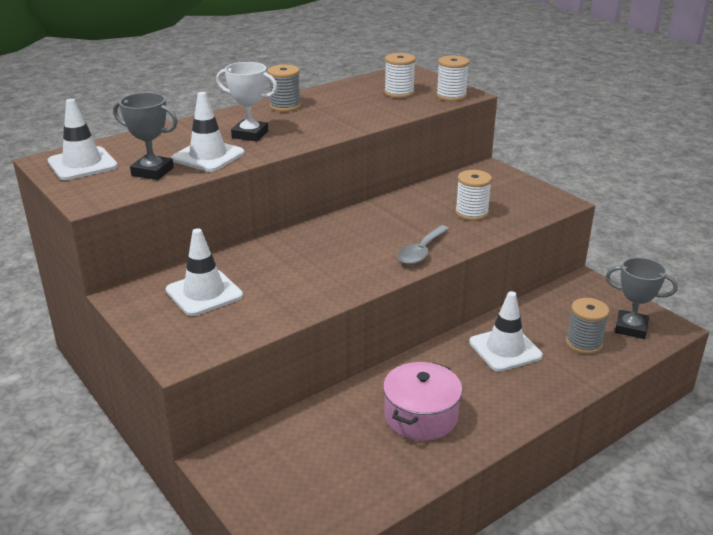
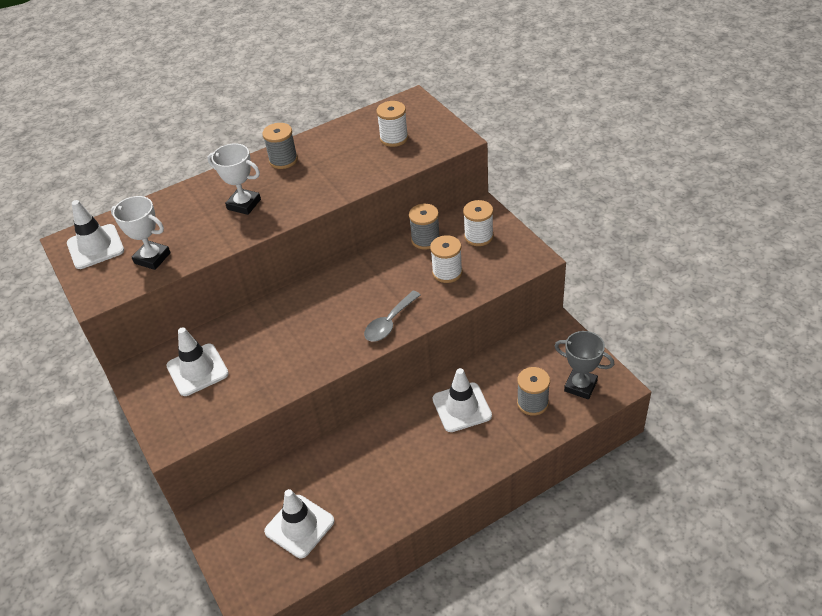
camera: 10 degrees right, 15 degrees up
(152, 171) = (152, 258): grey trophy -> white trophy
(208, 156) = (202, 236): white traffic cone -> white traffic cone (299, 526)
(421, 416) = (373, 478): pink pot -> none
(439, 190) = (425, 240): none -> grey spool
(451, 96) = (442, 143): white spool -> white spool (478, 236)

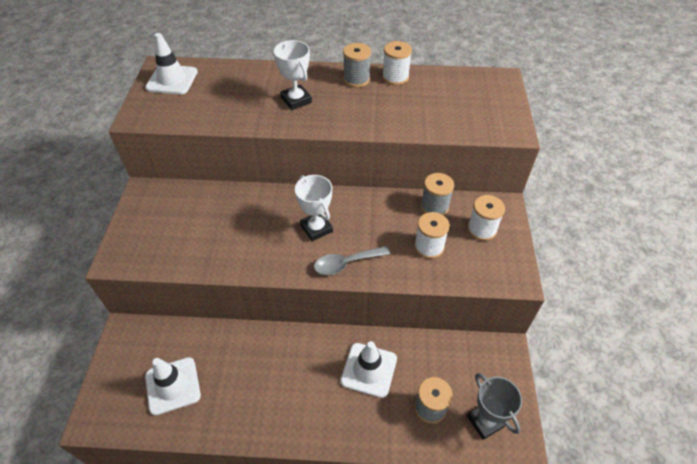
camera: 30 degrees right, 5 degrees up
(152, 258) = (197, 108): white trophy -> white trophy (316, 228)
(197, 370) = (182, 215): white traffic cone -> none
(394, 138) = (459, 104): white spool -> white spool (395, 77)

